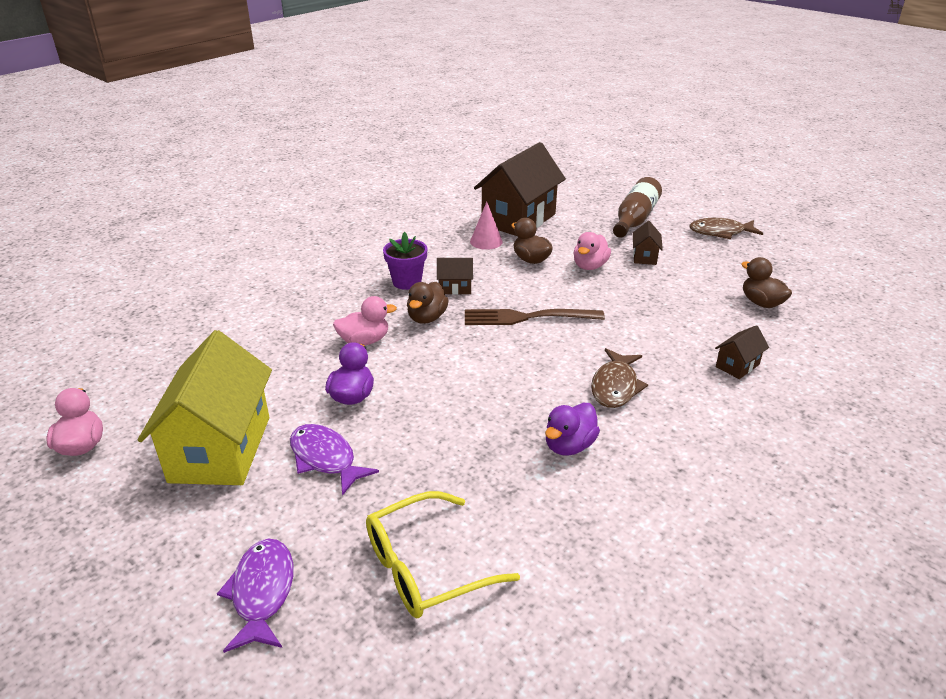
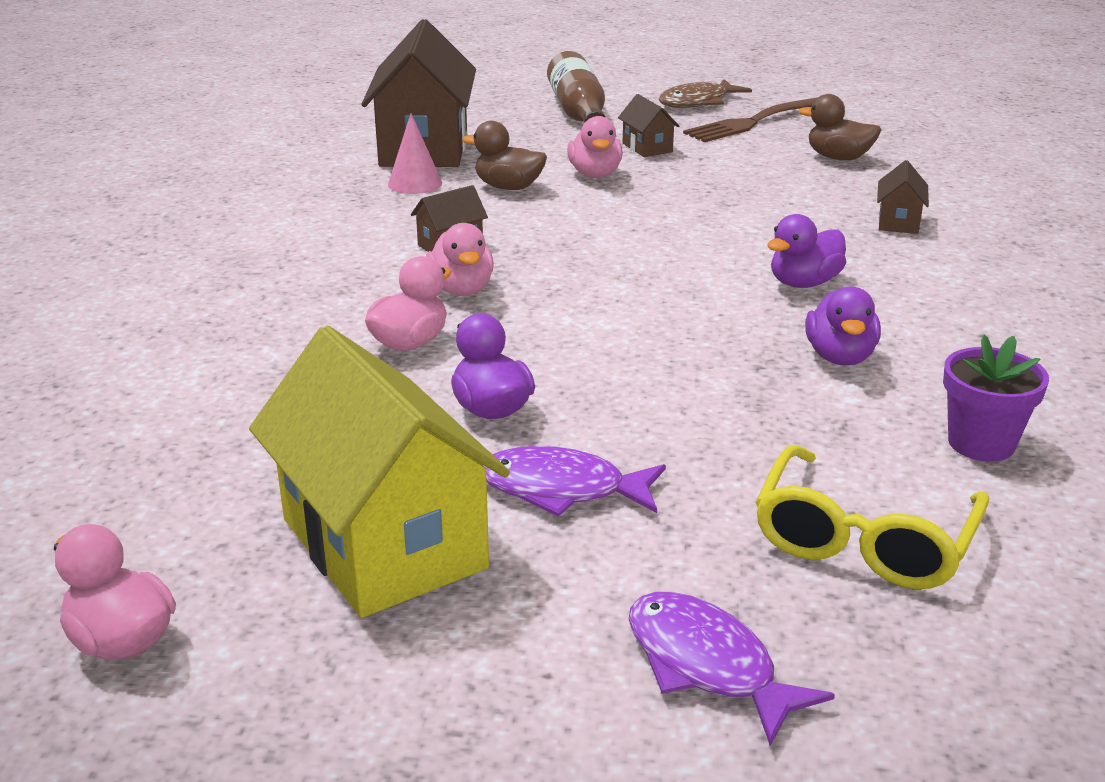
camera: 35 degrees left, 5 degrees down
(407, 282) = (368, 258): purple flower pot -> purple flower pot (981, 443)
(427, 318) = (461, 289): brown duck -> pink duck
(528, 317) = (598, 248): brown fork -> brown fork (754, 121)
(615, 386) = (804, 283): brown fish -> purple duck

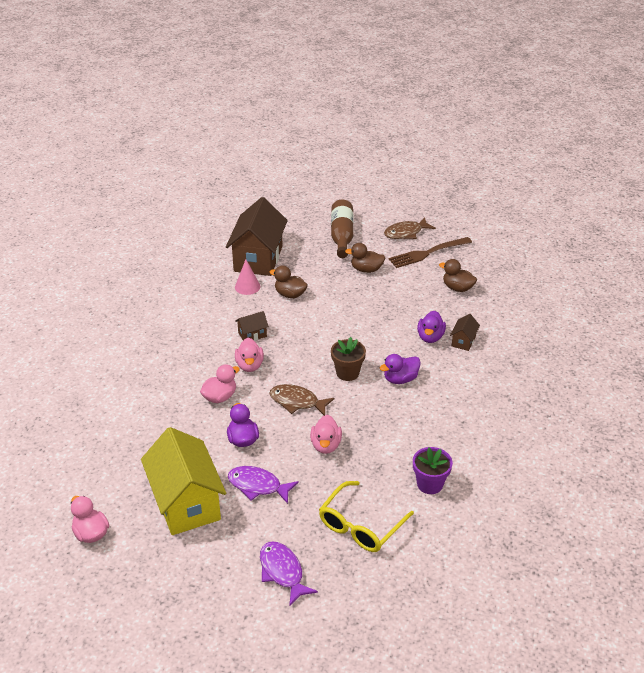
camera: 10 degrees right, 10 degrees up
(594, 335) = (297, 402): none -> brown fish
(595, 174) = (334, 288): pink duck -> pink duck (326, 445)
(647, 148) = (366, 269): brown house -> brown duck
(685, 283) = (347, 373): none -> brown flower pot
(840, 357) = (395, 428): purple duck -> purple duck (430, 337)

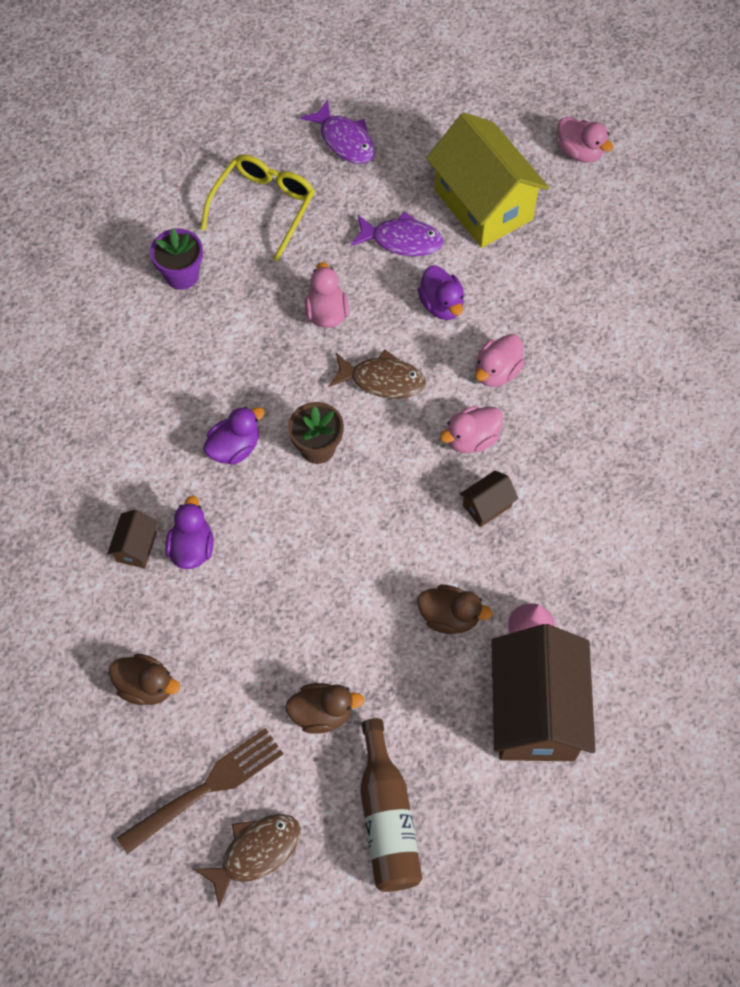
camera: 170 degrees right, 25 degrees up
(249, 365) = (471, 439): pink duck -> pink duck turned 105 degrees counterclockwise

